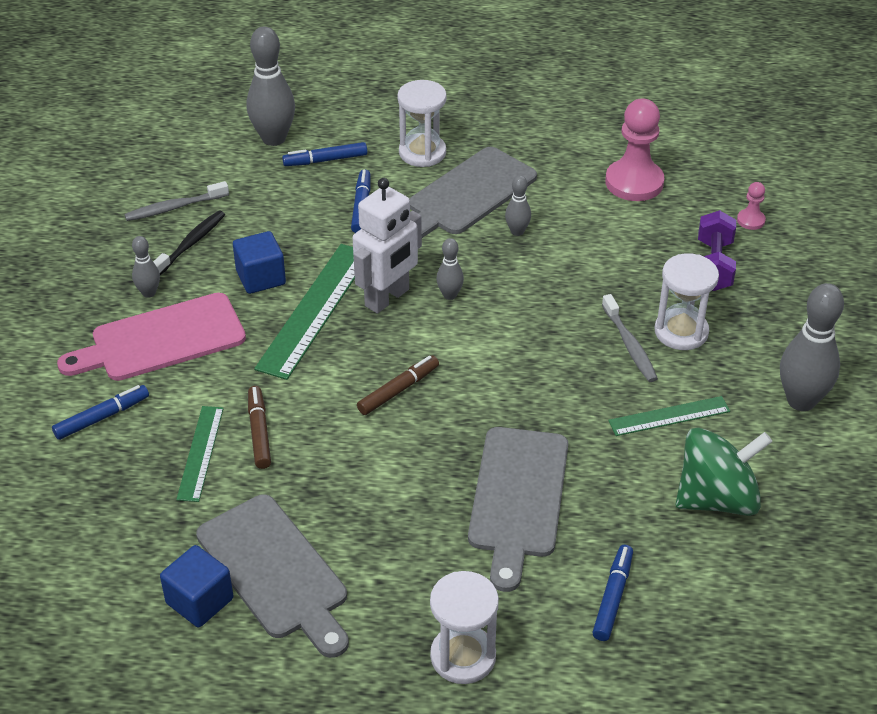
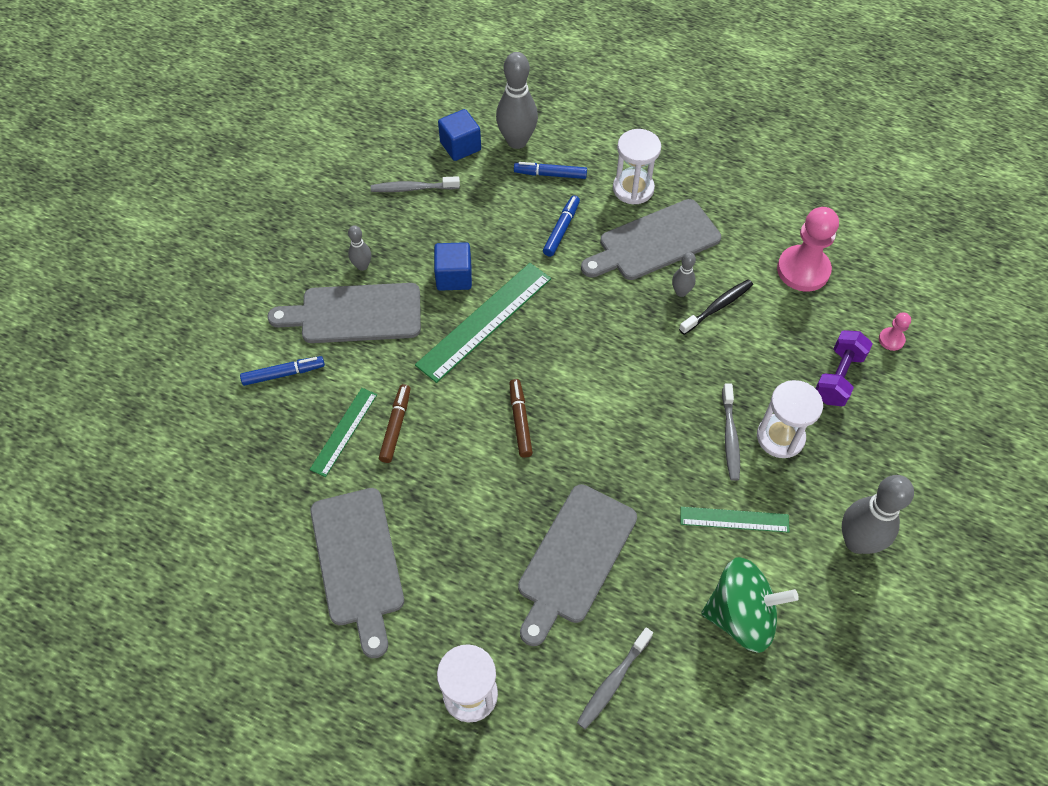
camera: 20 degrees right, 15 degrees up
(161, 339) = (355, 314): pink cutting board -> grey cutting board
(191, 244) = (412, 227): black toothbrush -> black toothbrush (718, 307)
(199, 601) = (291, 569): blue cube -> blue cube (460, 146)
(387, 298) = (547, 327): white robot -> none
(398, 390) = (520, 421): brown marker -> brown marker turned 75 degrees counterclockwise
(449, 295) = (599, 340): grey bowling pin -> none
(612, 597) = (613, 682): blue marker -> grey toothbrush

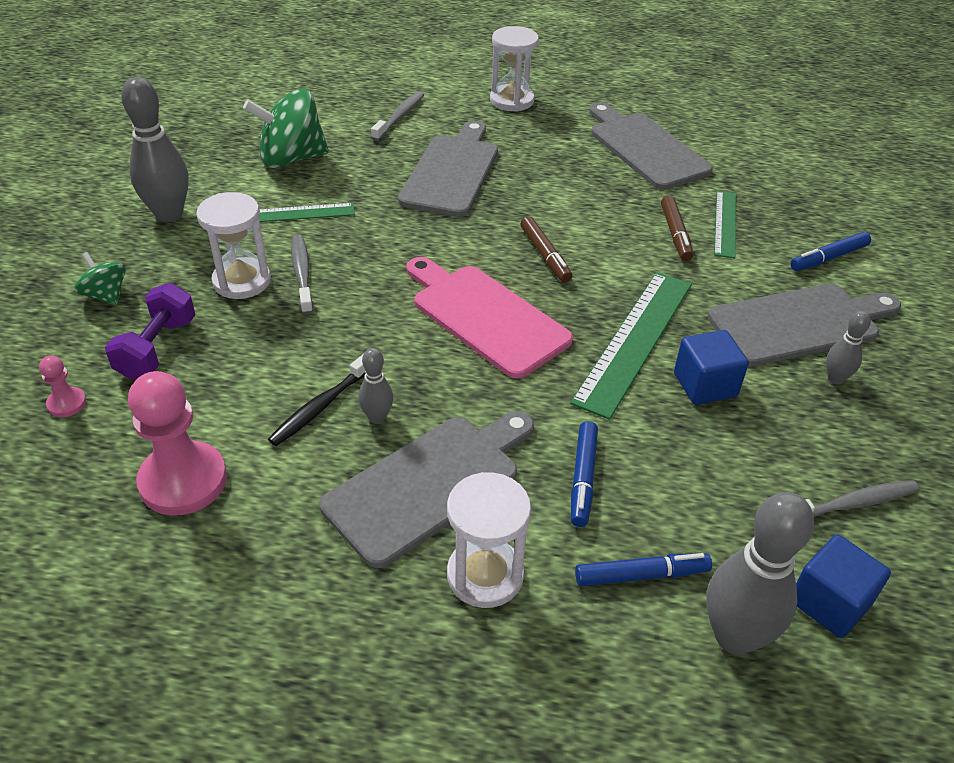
camera: 165 degrees right, 15 degrees down
(588, 363) = (485, 317): none -> pink cutting board
(890, 441) = (106, 295): none -> green spinning top

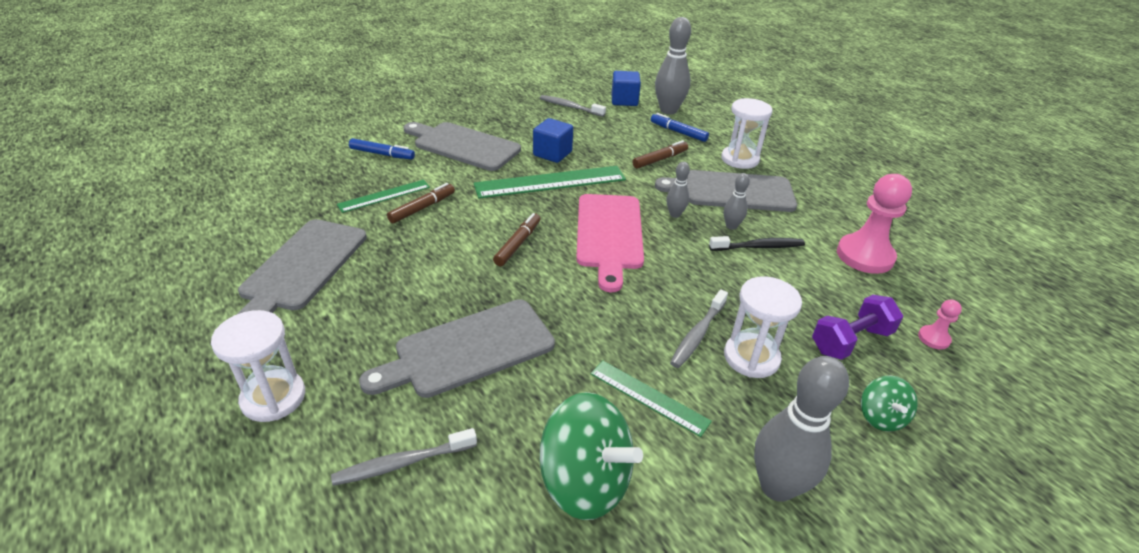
camera: 135 degrees left, 5 degrees down
(583, 478) = (660, 159): blue marker -> brown marker
(835, 378) = (495, 127): grey bowling pin -> grey bowling pin (675, 214)

